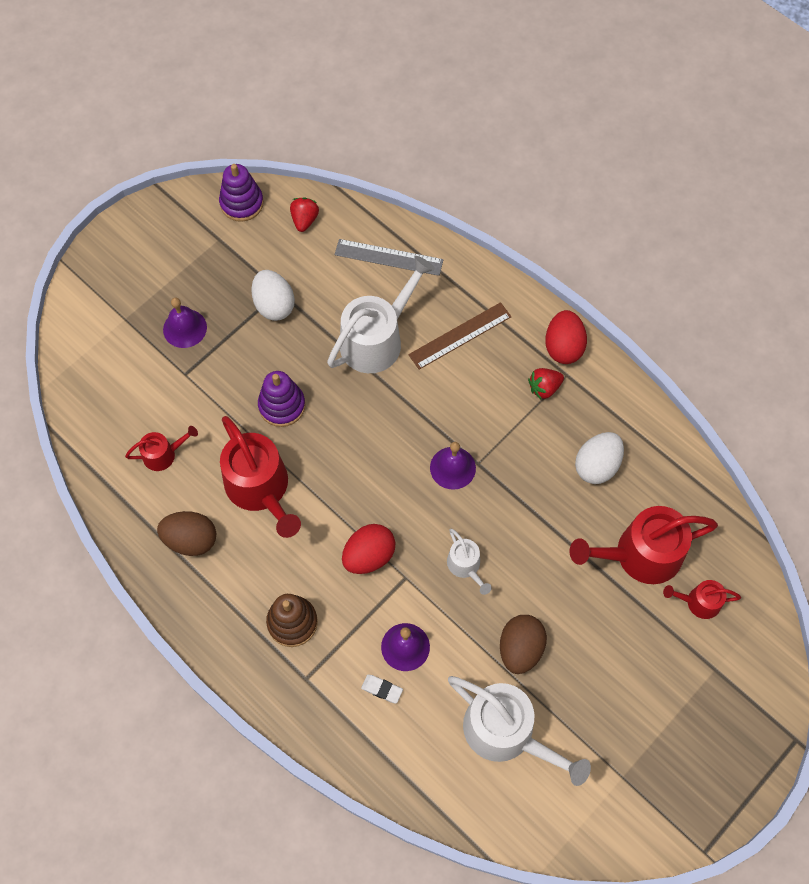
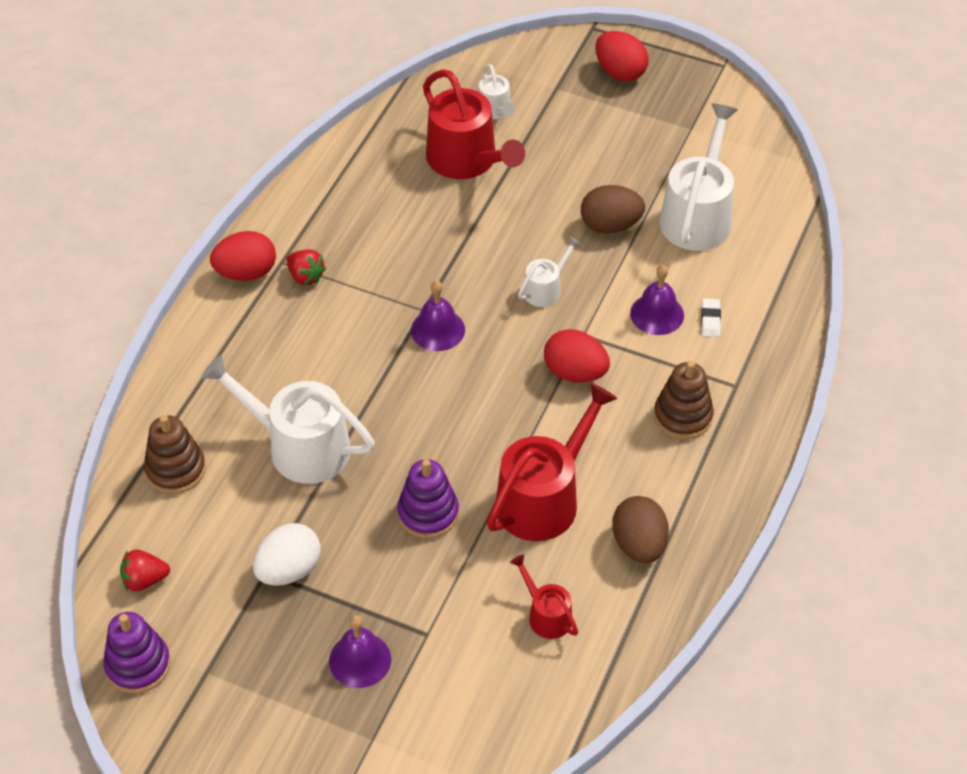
camera: 110 degrees left, 15 degrees down
(388, 257) = (175, 469): grey ruler -> brown stacking toy
(460, 336) = (265, 368): brown ruler -> none
(597, 466) = (382, 213): white egg -> none
(699, 602) = (495, 110): red watering can -> white watering can
(721, 740) = (620, 72): none -> red egg

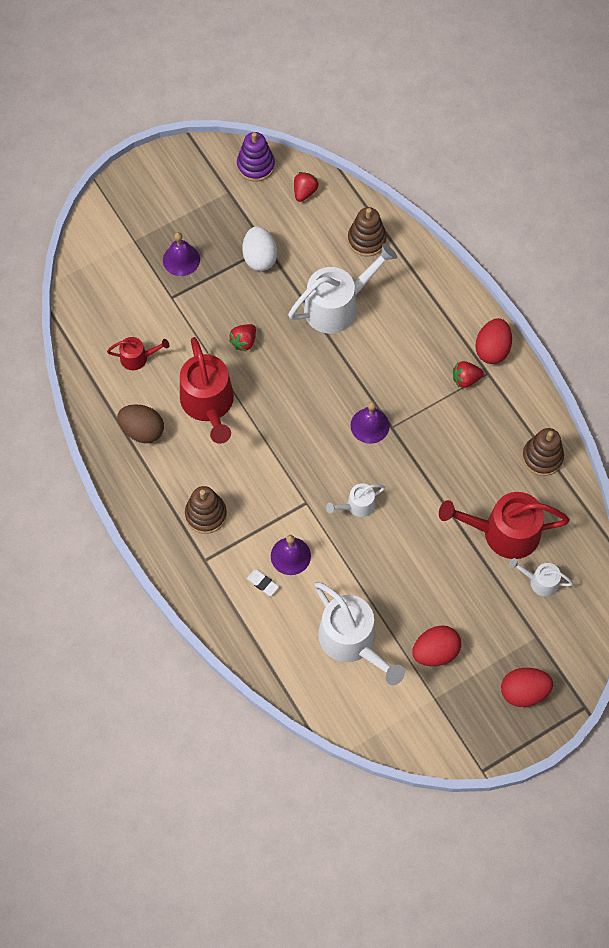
camera: 125 degrees right, 15 degrees up
(351, 171) = (542, 457): none -> brown stacking toy
(428, 513) = (244, 342): purple stacking toy -> red strawberry
(545, 289) = (357, 505): white watering can -> white watering can turned 75 degrees clockwise
(575, 373) = (281, 478): red egg -> red egg (435, 652)
(610, 225) = (382, 580): brown egg -> none

